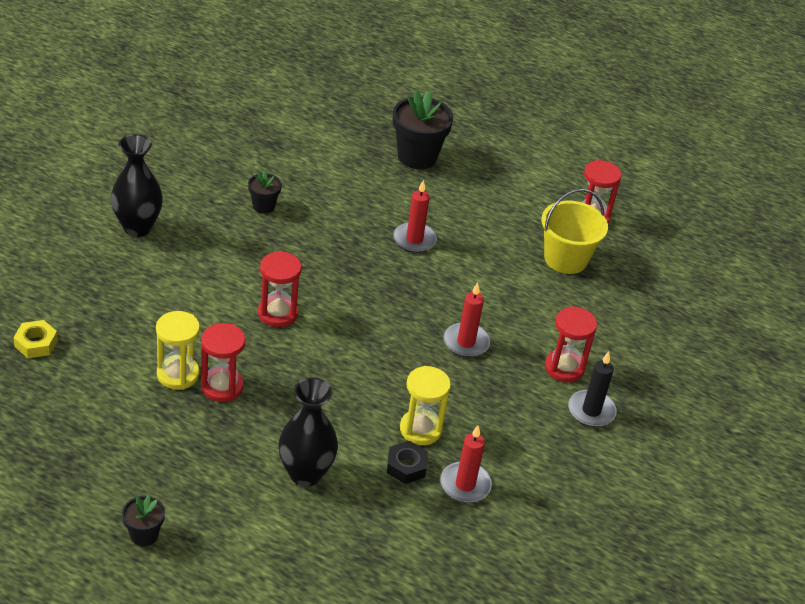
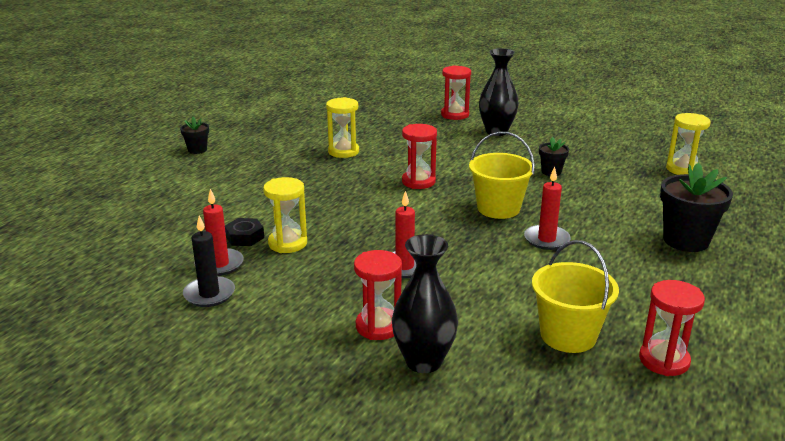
camera: 95 degrees right, 15 degrees down
(36, 343) = (366, 112): yellow nut -> none
(222, 386) = (332, 166): red hourglass -> red hourglass (455, 115)
(269, 115) = (683, 169): none -> yellow hourglass
(305, 474) = (242, 197): black vase -> black vase (423, 361)
(348, 260) = (498, 208): none -> yellow bucket
(591, 411) = (313, 342): black candle -> black candle (209, 294)

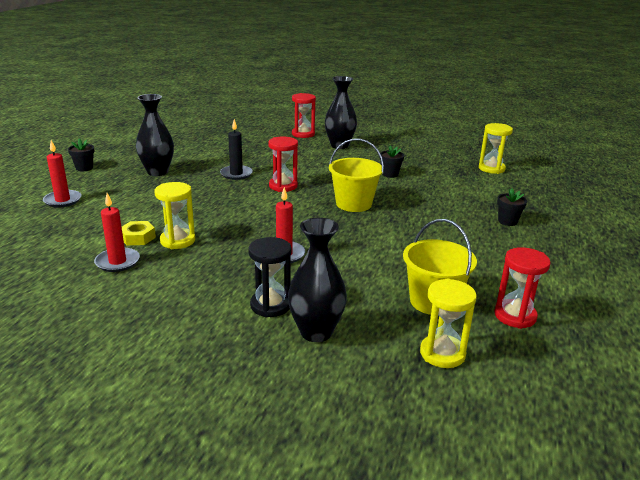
camera: 10 degrees left, 0 degrees up
(209, 294) = (111, 288): black candle -> black candle (236, 174)
(245, 237) = (138, 237): black nut -> yellow nut
(277, 158) = (157, 172): none -> black vase
(343, 151) = (215, 165): yellow hourglass -> yellow hourglass (442, 353)
(378, 326) = (270, 305): red hourglass -> black hourglass
(546, 239) = (398, 226): red candle -> red candle (62, 200)
(686, 240) = (507, 221): black flower pot -> black flower pot, size x0.53

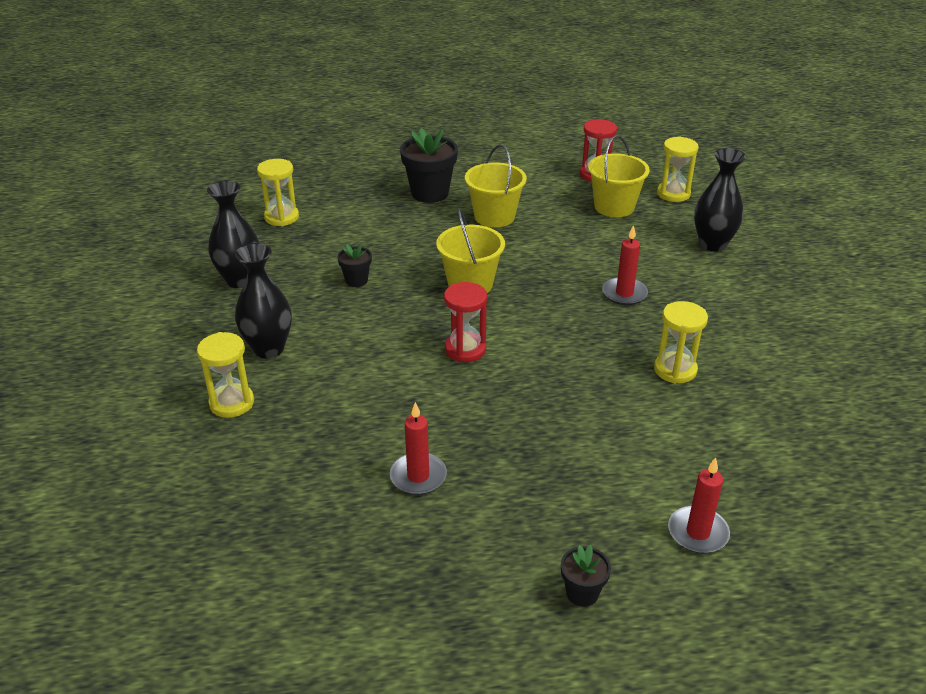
camera: 115 degrees left, 10 degrees up
(117, 262) = (755, 389): red candle -> red candle (418, 476)
(138, 237) = (701, 402): yellow nut -> none
(157, 172) = (520, 490): black vase -> black vase (240, 280)
(236, 174) = (460, 405): black candle -> none
(270, 305) = (707, 274): black hourglass -> none
(303, 134) = (232, 403): red hourglass -> yellow hourglass
(449, 237) = (494, 217): none -> yellow bucket
(507, 221) = (430, 193): black flower pot -> black flower pot, size x1.90

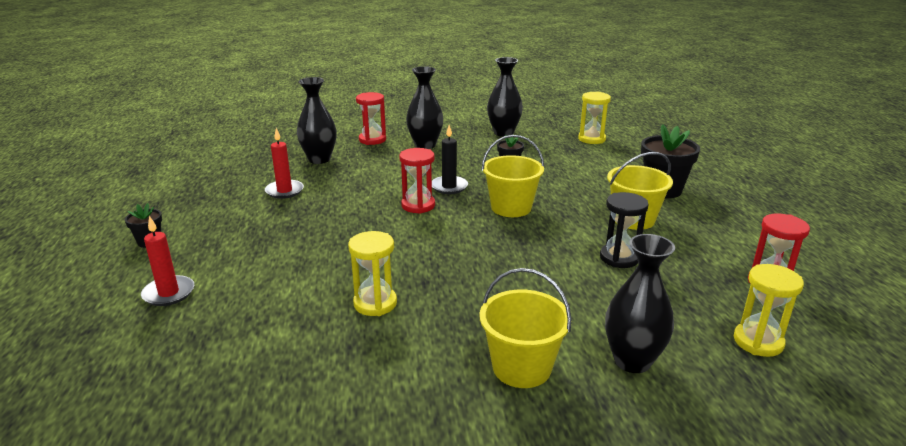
camera: 90 degrees right, 10 degrees down
(232, 403) = (372, 140): yellow hourglass -> red hourglass
(303, 454) = (319, 159): none -> black vase
(413, 326) = (449, 187): none -> black candle
(568, 232) = (619, 258): none -> black hourglass
(614, 207) = (693, 291): yellow bucket -> yellow bucket (521, 367)
(624, 293) = (506, 284): red candle -> none

